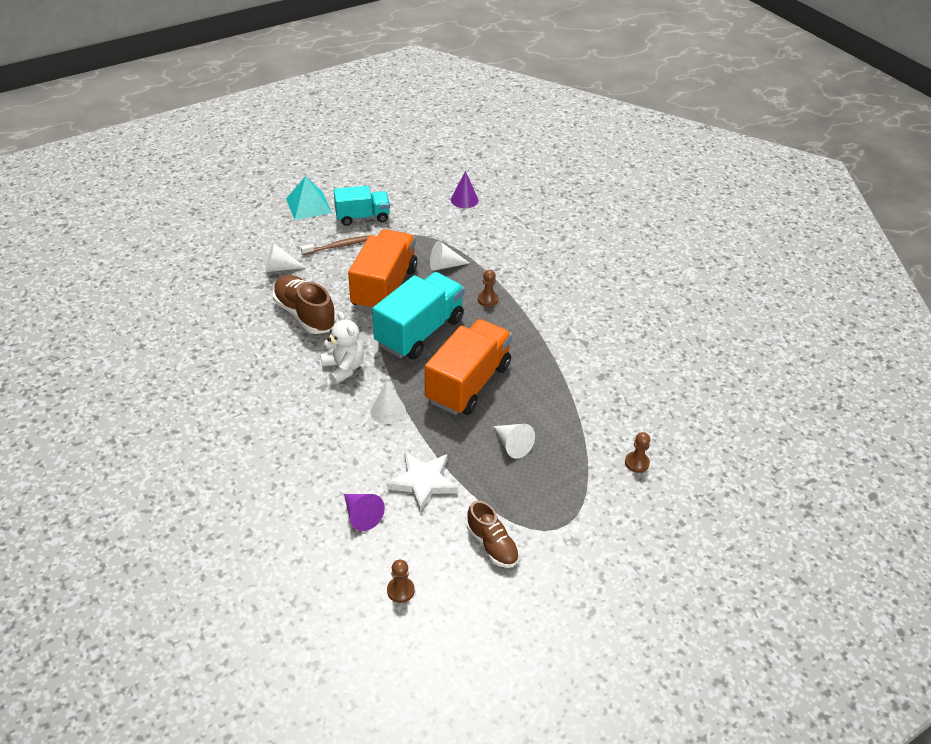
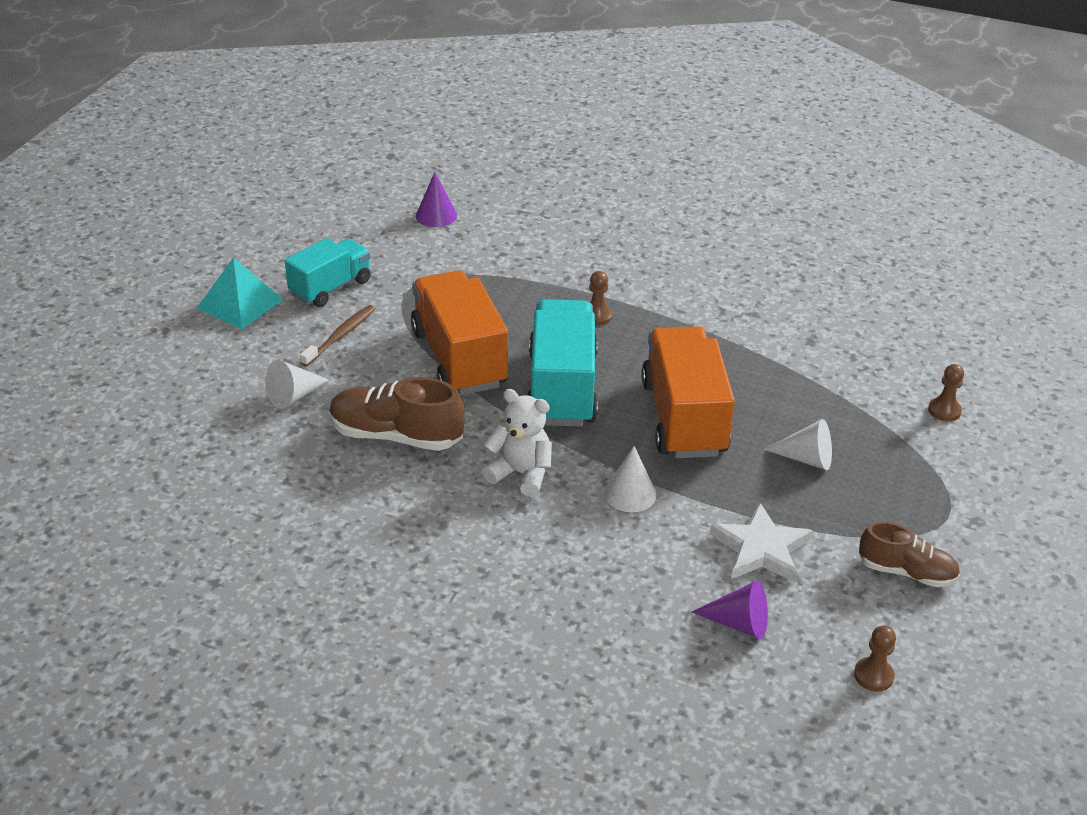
camera: 35 degrees left, 5 degrees down
(444, 265) = (501, 301): white cone -> none

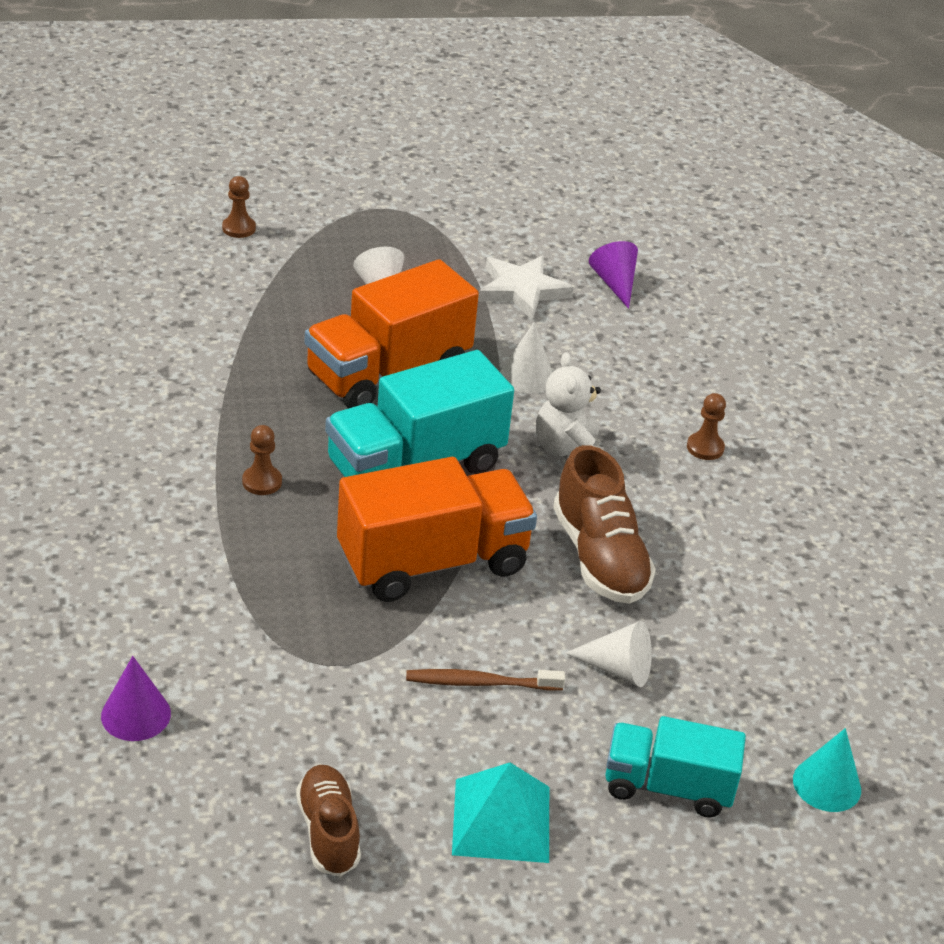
camera: 125 degrees left, 0 degrees up
(117, 439) = (827, 784): none -> turquoise cone
(330, 288) = (392, 743): turquoise truck -> turquoise truck (667, 787)
(459, 358) = (433, 562): orange truck -> orange truck turned 150 degrees counterclockwise
(873, 675) = (598, 216): brown pawn -> brown pawn (705, 448)
(906, 572) = (475, 217): brown shoe -> brown shoe (328, 831)

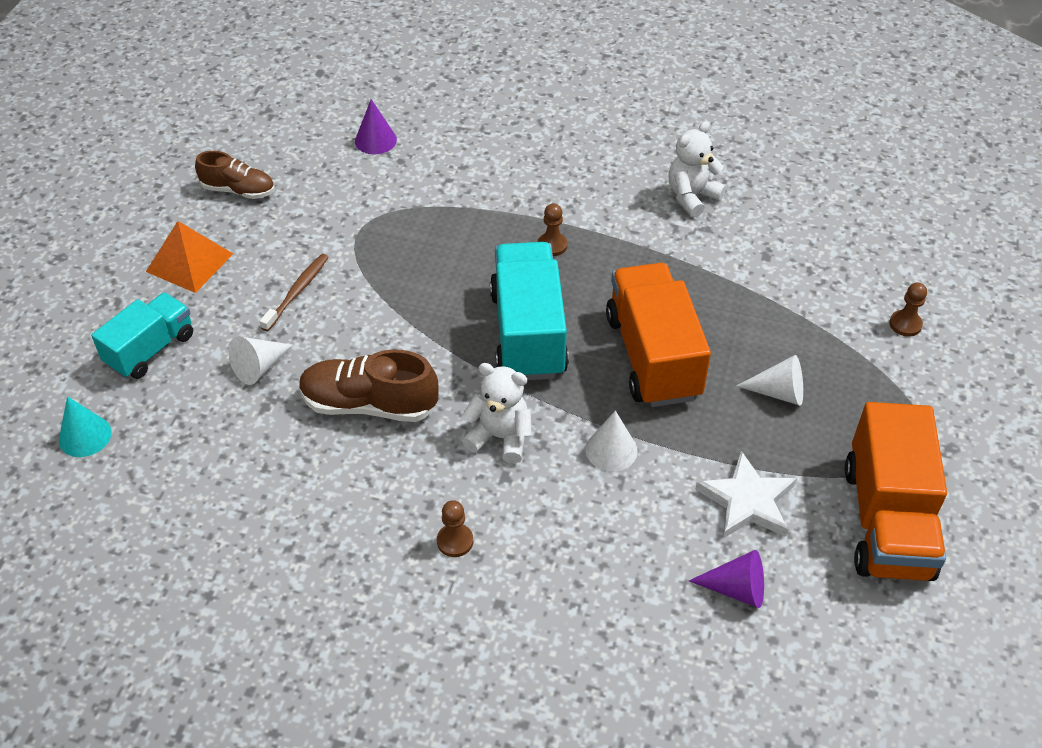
camera: 120 degrees right, 10 degrees up
(111, 390) = (692, 197): none -> white teddy bear
(433, 562) = (421, 307): orange truck -> orange truck (887, 521)
(501, 820) = (189, 262): turquoise pyramid -> orange pyramid

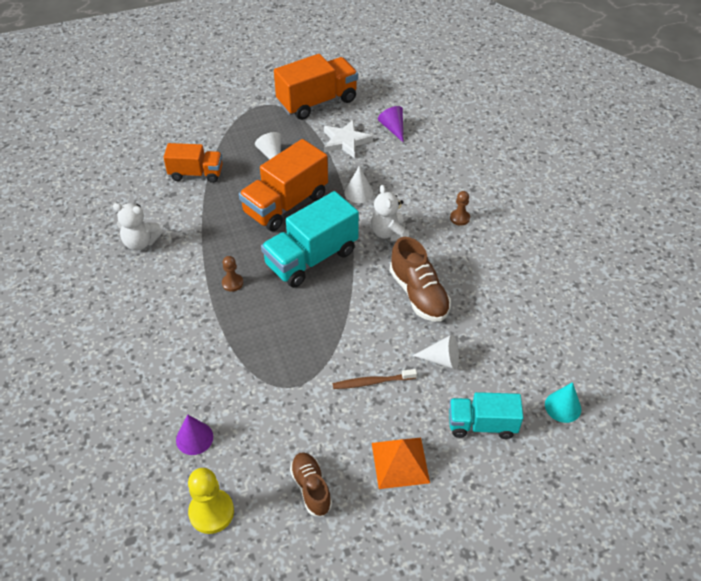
camera: 125 degrees left, 0 degrees up
(290, 123) = (211, 512): none -> yellow pawn
(793, 294) = (196, 174): none -> orange truck
(905, 324) = (188, 131): brown pawn -> none

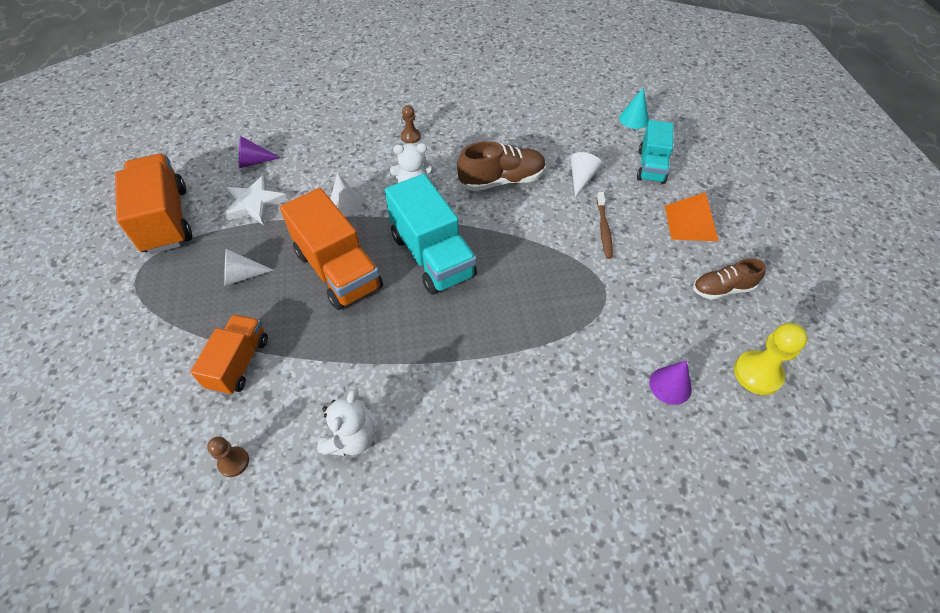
camera: 80 degrees left, 5 degrees up
(232, 283) = (452, 334): brown pawn -> brown pawn (233, 462)

